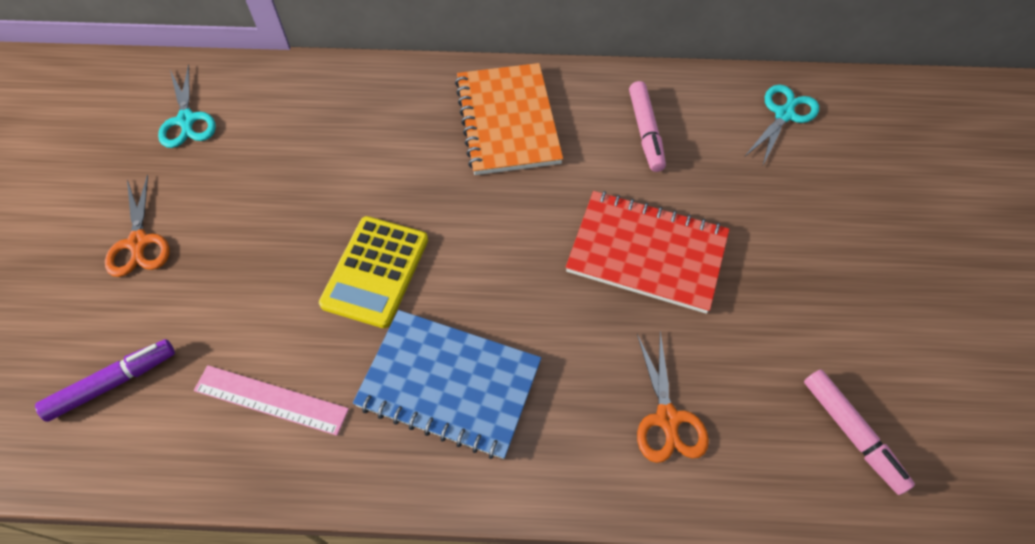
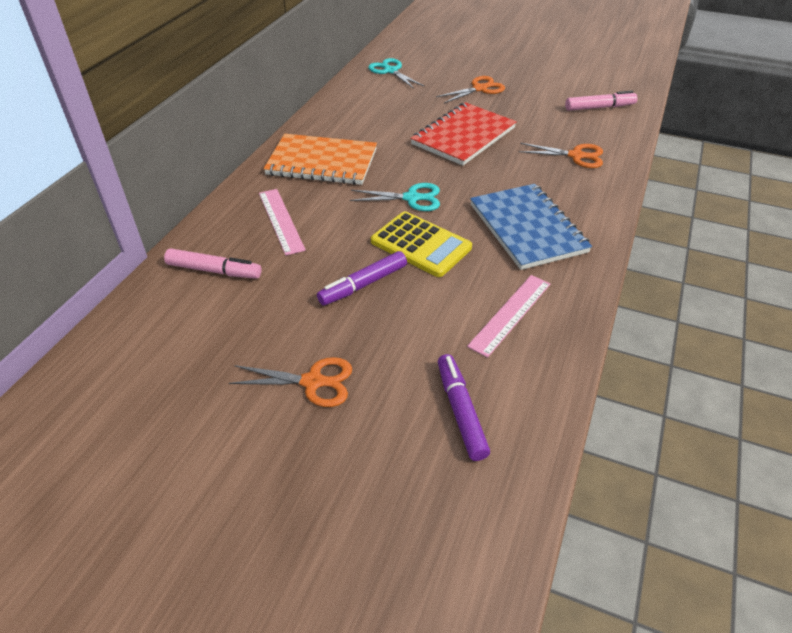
camera: 70 degrees left, 15 degrees down
(186, 120) = (181, 334): turquoise scissors -> turquoise scissors (411, 198)
(289, 237) = (363, 284): none -> purple marker
(378, 126) = (281, 220): none -> pink ruler
(449, 385) = (527, 228): blue notebook -> blue notebook turned 60 degrees counterclockwise
(645, 132) = (371, 115): pink marker -> pink marker (214, 270)
(802, 239) = (479, 89): none -> orange scissors

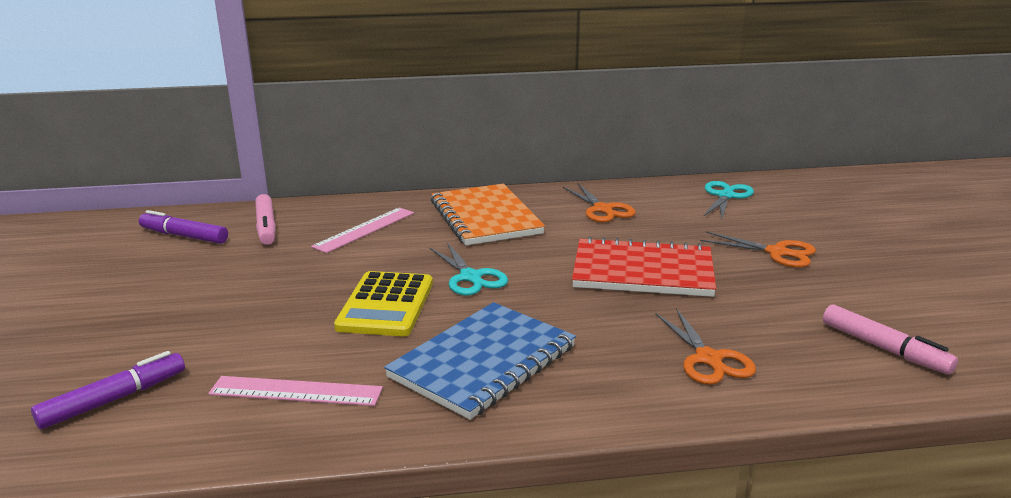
camera: 60 degrees right, 20 degrees down
(312, 382) = (132, 311): orange scissors -> orange scissors (602, 209)
(363, 284) = (292, 294): purple marker -> purple marker (184, 236)

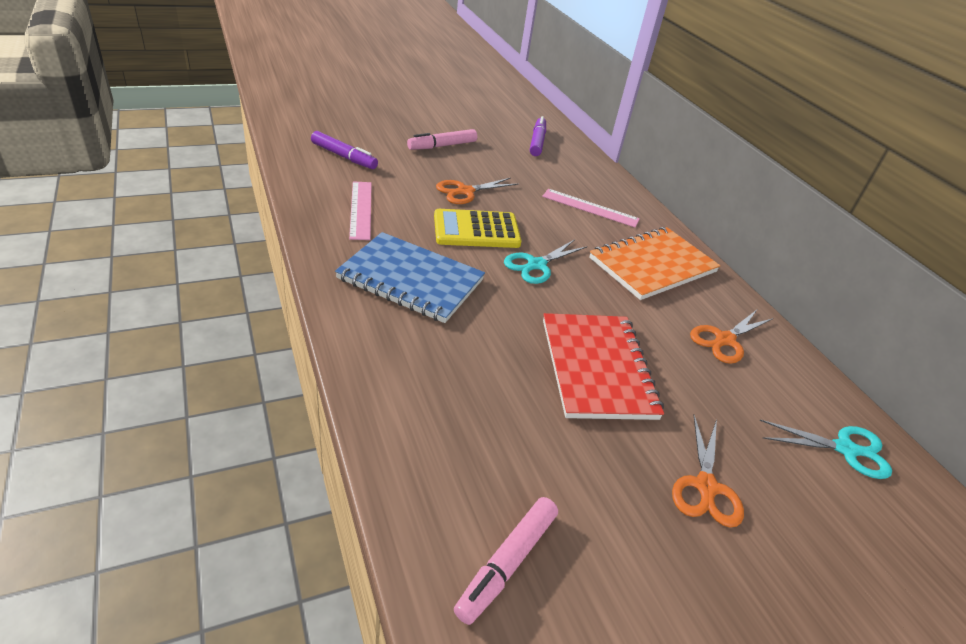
camera: 70 degrees right, 15 degrees up
(266, 227) = (568, 168): pink marker -> pink marker (442, 146)
(708, 359) = (446, 408): orange scissors -> orange scissors (465, 191)

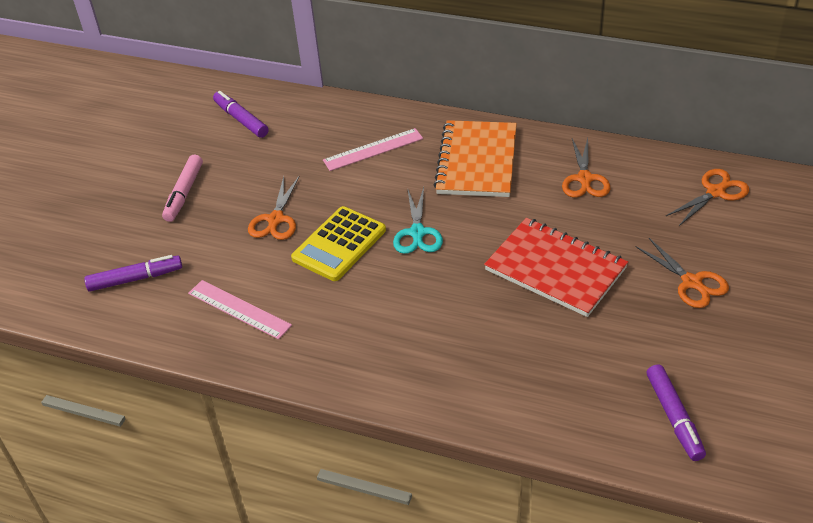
camera: 40 degrees left, 5 degrees up
(410, 280) = (369, 325): blue notebook -> none
(507, 563) = (674, 417): pink marker -> purple marker
(845, 449) = (715, 192): turquoise scissors -> orange scissors

